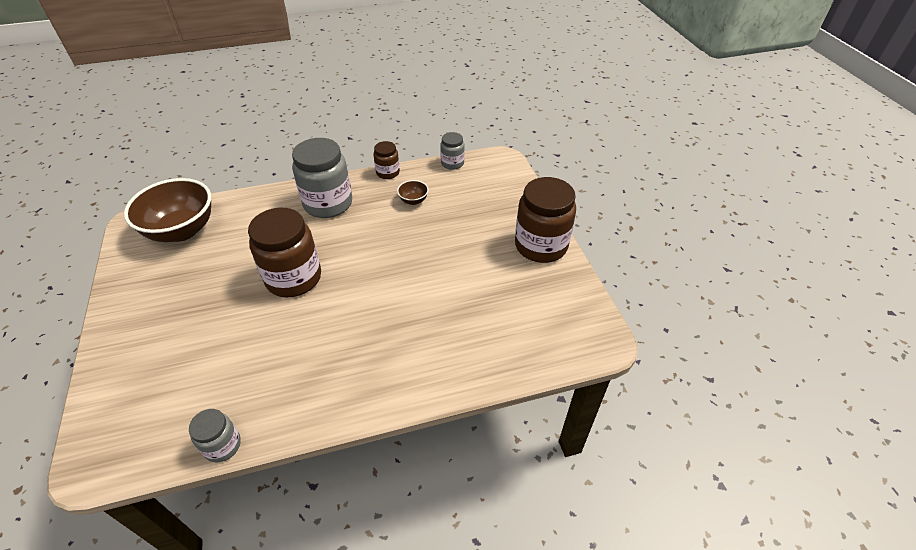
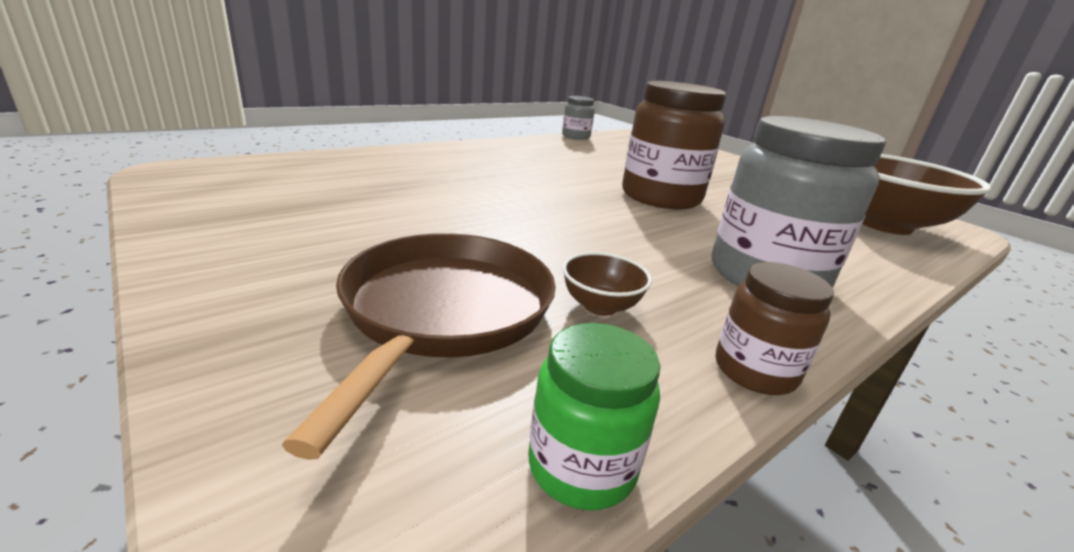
camera: 155 degrees right, 20 degrees down
(452, 163) = (581, 466): grey jar -> green jar
(468, 206) = (444, 311): none -> brown pan
(541, 246) = (233, 255): brown jar -> none

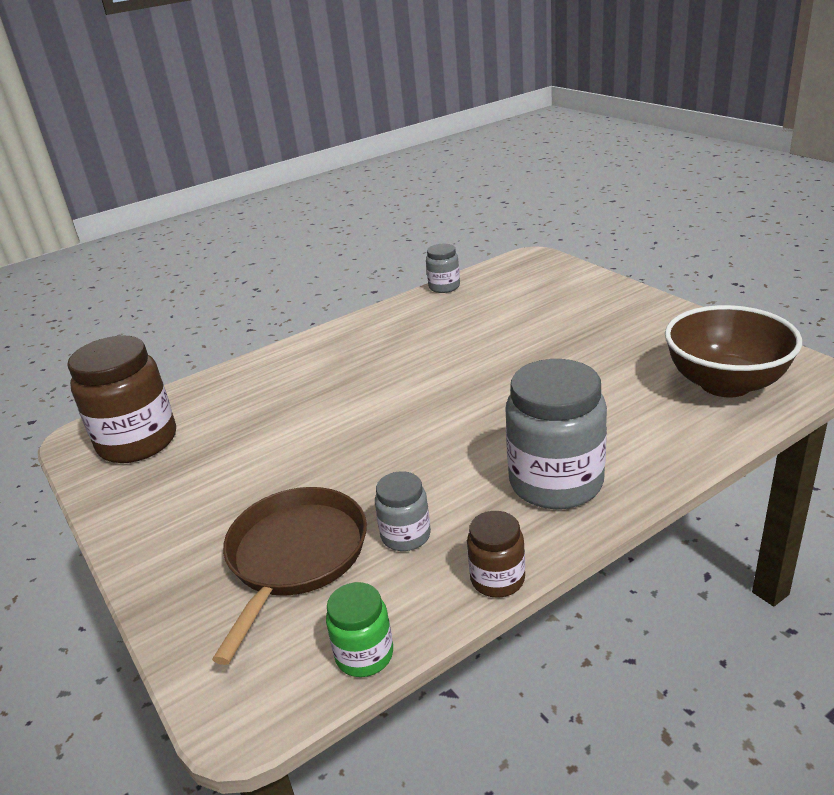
camera: 10 degrees right, 5 degrees up
(600, 306) = (406, 535): brown bowl -> grey jar
(661, 197) = (503, 385): brown jar -> brown jar (138, 442)

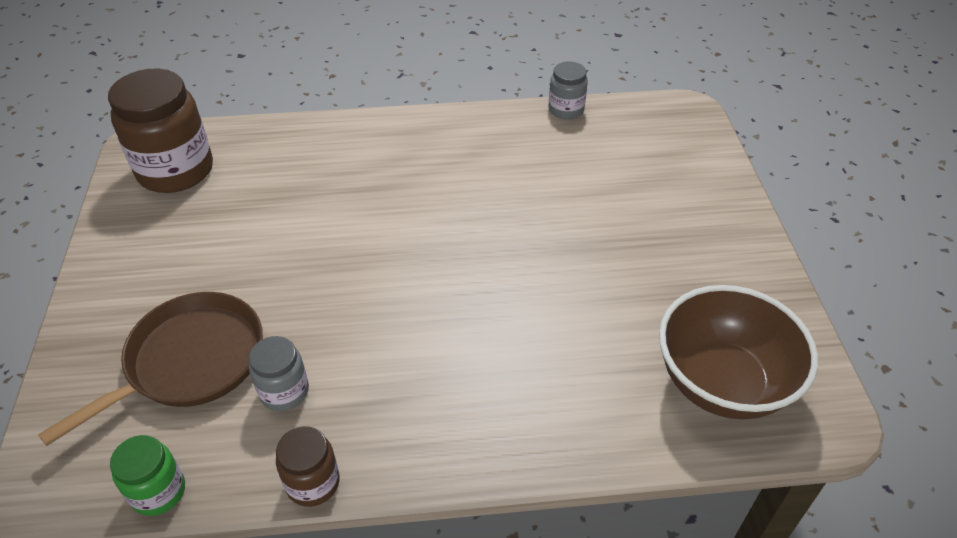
camera: 25 degrees right, 15 degrees up
(556, 482) = (451, 409): grey jar -> none

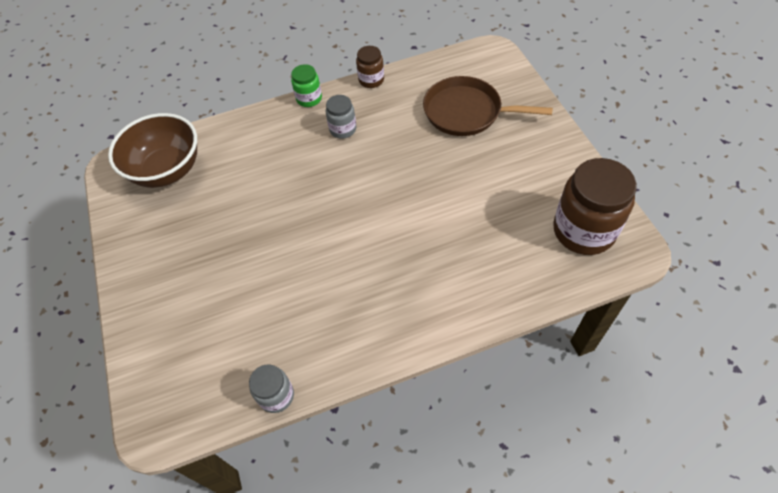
camera: 170 degrees right, 10 degrees up
(158, 492) = (439, 61): green jar -> green jar (309, 99)
(190, 361) = (466, 112): brown pan -> brown pan turned 75 degrees clockwise
(284, 391) = (406, 111): grey jar -> grey jar (343, 129)

